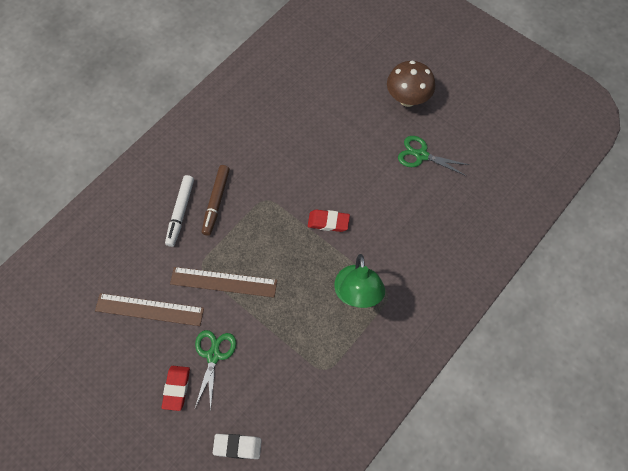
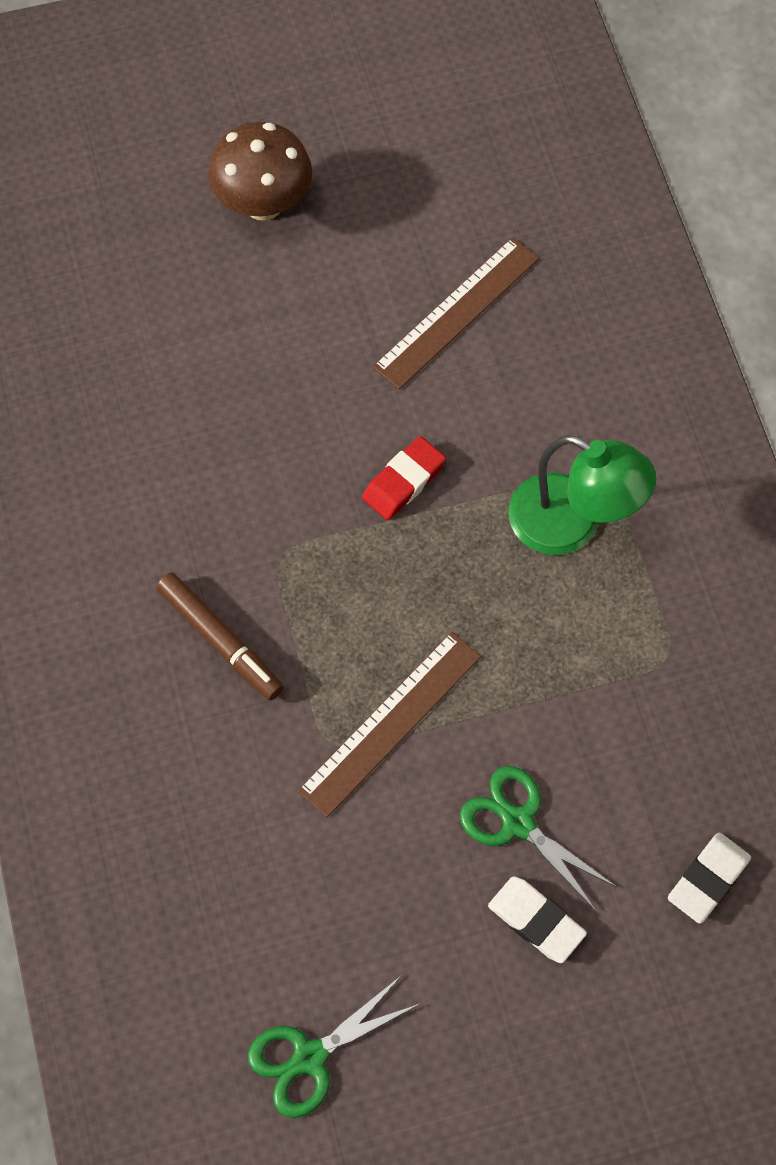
camera: 55 degrees left, 0 degrees up
(149, 309) = (351, 882): brown ruler -> brown ruler (456, 312)
(176, 388) = (536, 921): red eraser -> white eraser
(180, 213) = (194, 715): white marker -> none
(421, 155) = (389, 258): green scissors -> green scissors (309, 1057)

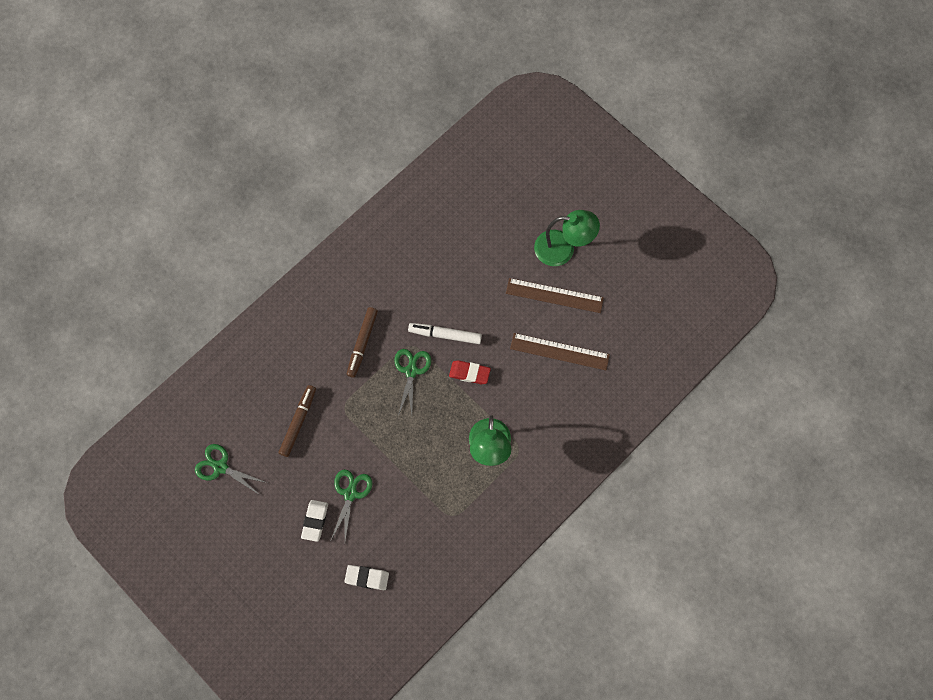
camera: 60 degrees right, 5 degrees up
(263, 204) = (563, 249): brown mushroom -> green lamp
(300, 484) = (445, 335): none -> white marker
(308, 847) = (298, 422): none -> brown marker
(334, 580) = (411, 371): none -> green scissors
(390, 723) = (364, 424): brown ruler -> brown ruler (554, 295)

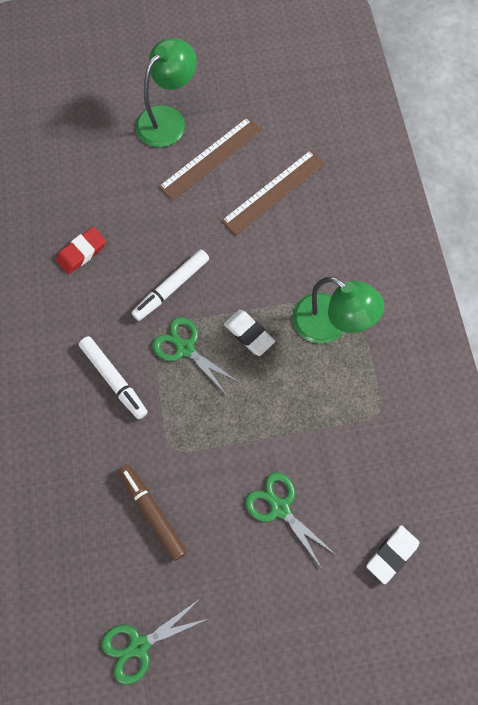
camera: 55 degrees left, 0 degrees up
(315, 521) = (285, 571): white eraser -> white eraser (249, 334)
(362, 344) = (114, 379): brown marker -> white marker
(469, 373) = (232, 291): red eraser -> red eraser (82, 252)

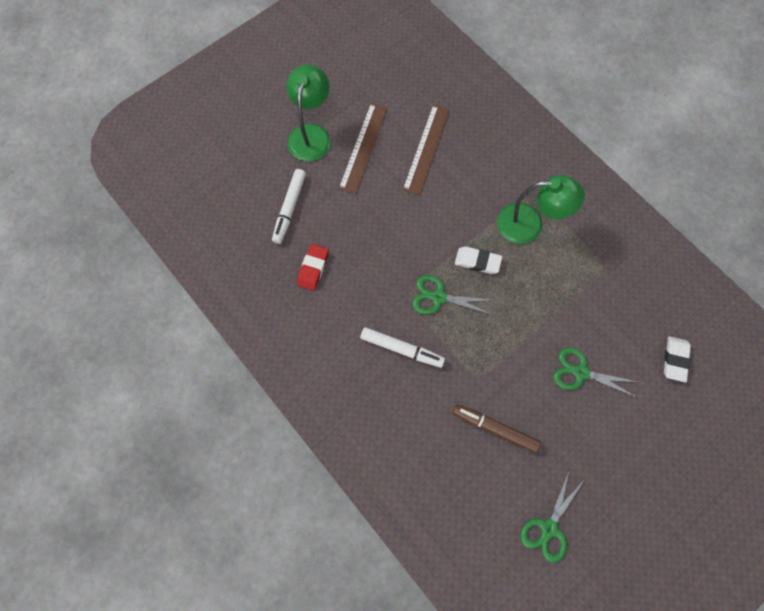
camera: 30 degrees left, 0 degrees up
(171, 288) = (398, 258): white marker -> white marker (289, 208)

